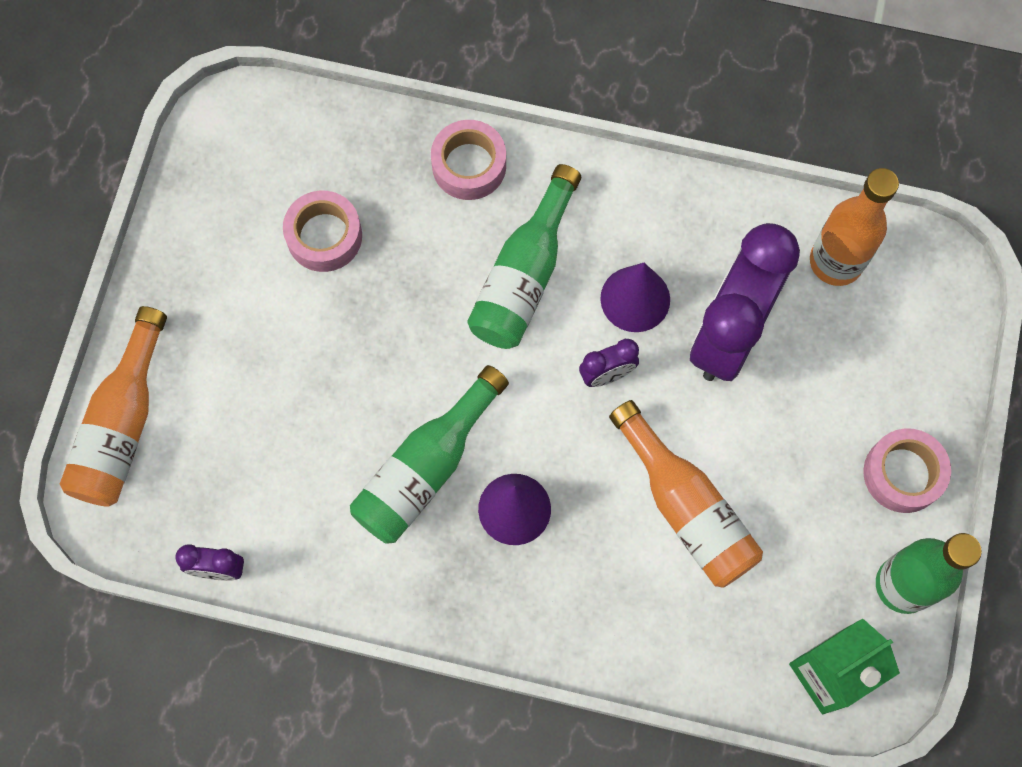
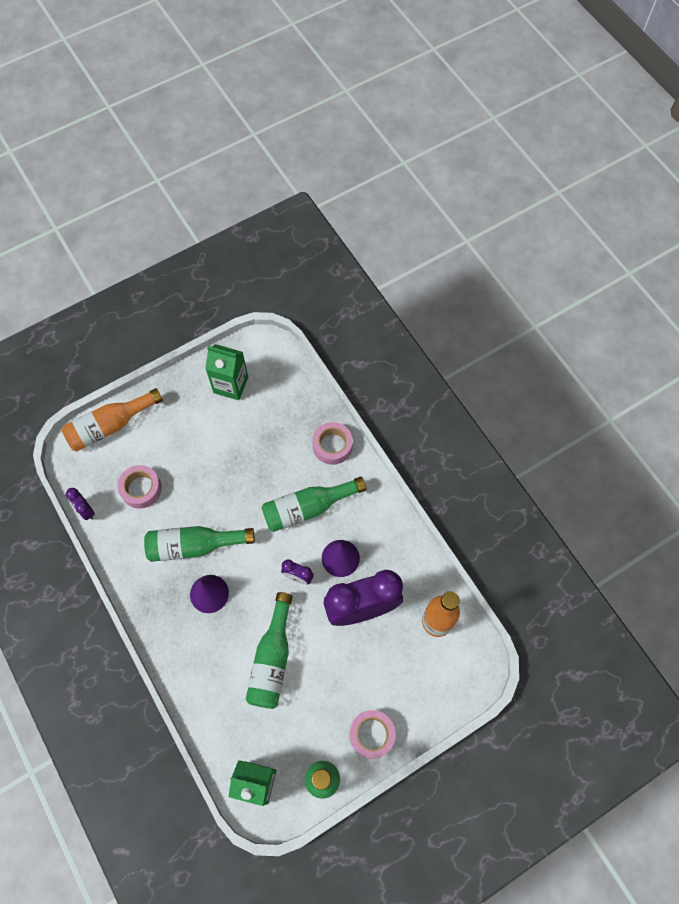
camera: 45 degrees right, 5 degrees down
(238, 211) = (231, 385): none -> green carton
(324, 236) = (251, 423): pink tape -> pink tape (141, 489)
(686, 507) = (272, 659): orange bottle -> green bottle

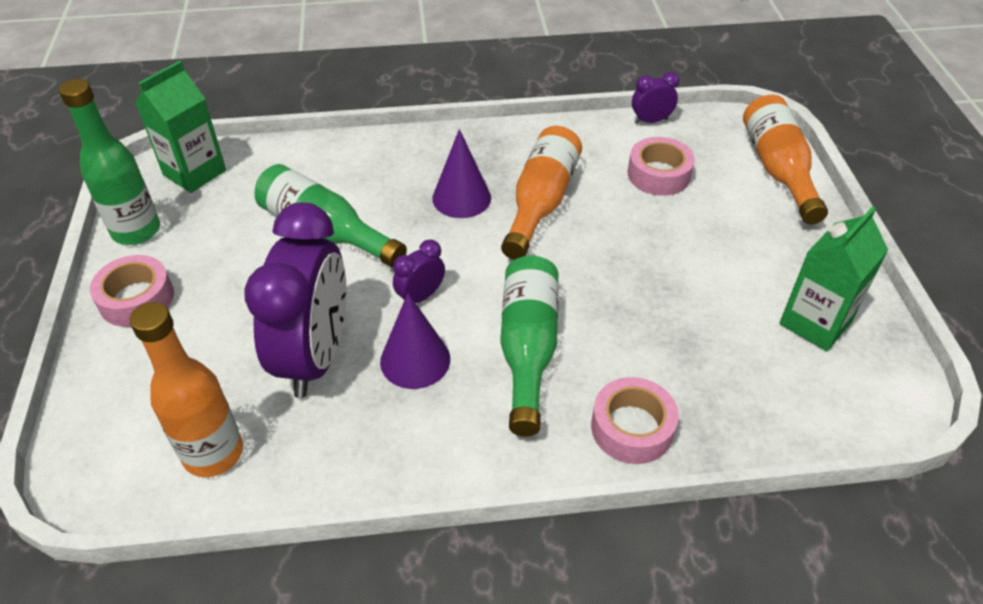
camera: 115 degrees right, 20 degrees down
(194, 546) = (541, 202): green bottle -> orange bottle

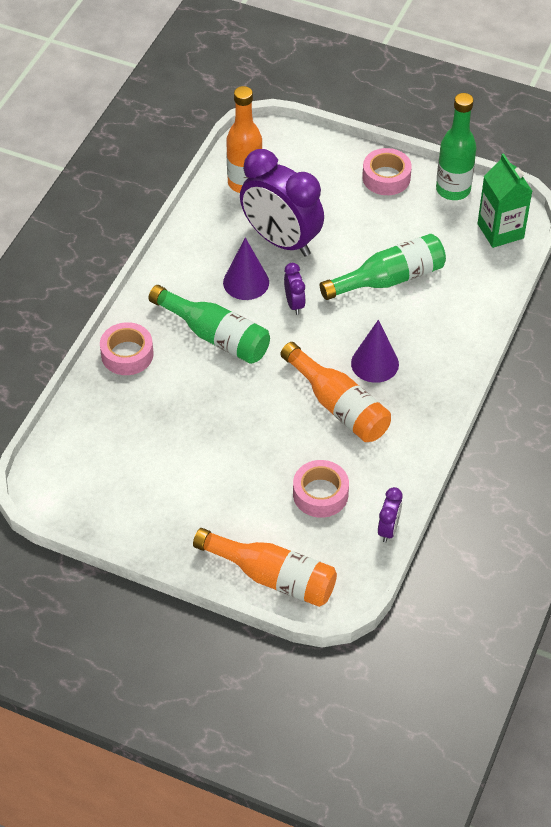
camera: 120 degrees right, 5 degrees up
(815, 323) = (124, 491): green carton -> none

